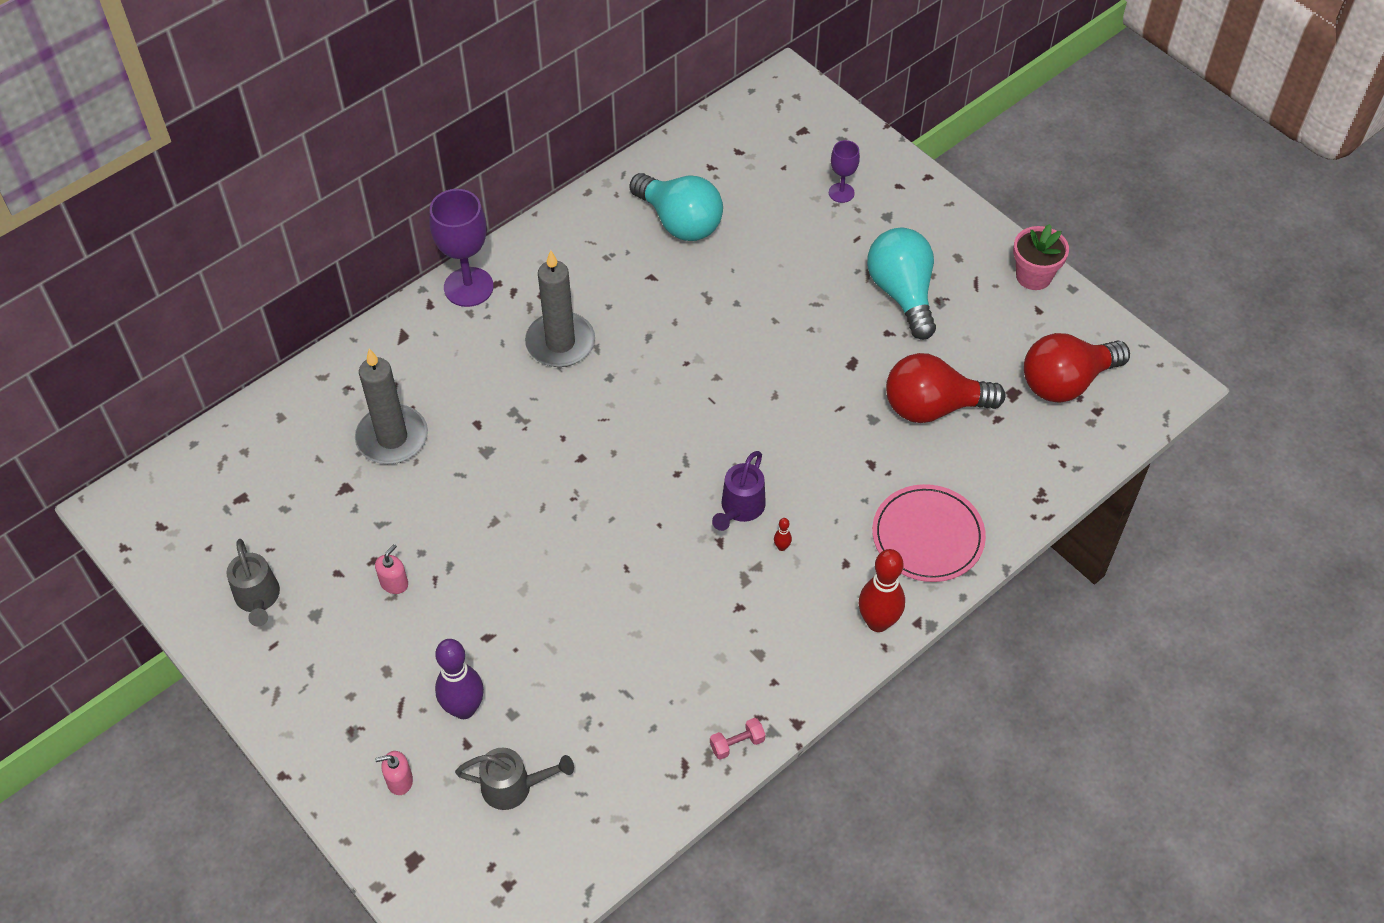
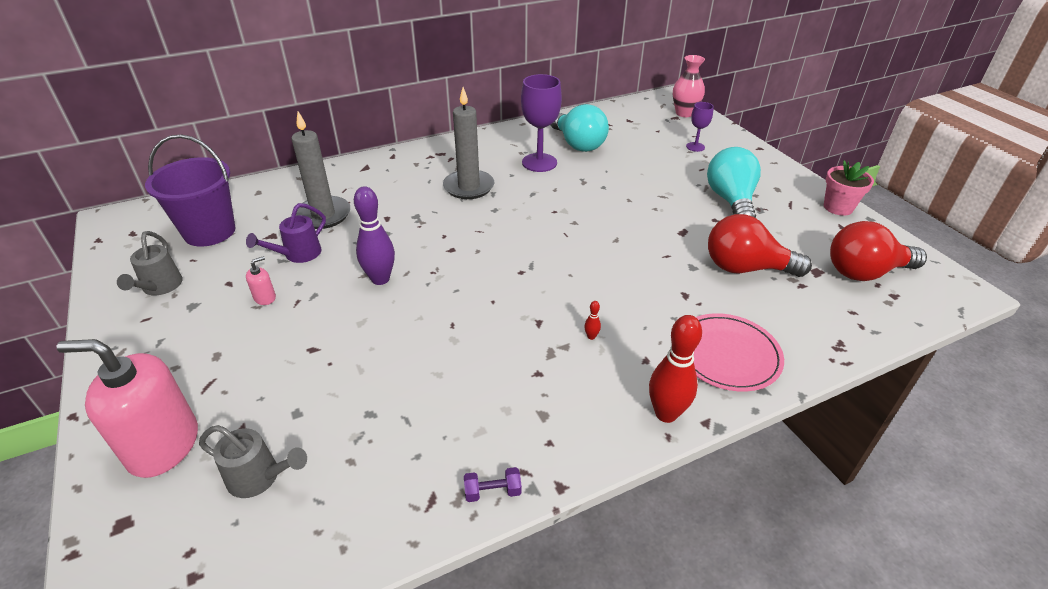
camera: 15 degrees right, 15 degrees down
(260, 500) = (209, 231): none -> purple bucket
(399, 781) = (163, 445): pink soap dispenser -> pink soap dispenser, size x2.45
(464, 709) = (258, 399): purple bowling pin -> purple bowling pin (380, 279)
(468, 287) = (422, 152): purple goblet -> purple goblet (539, 162)
(737, 743) = (492, 491): pink dumbbell -> purple dumbbell
(740, 509) = (564, 303): purple watering can -> purple watering can (298, 254)
(814, 118) = (684, 113): none -> pink vase

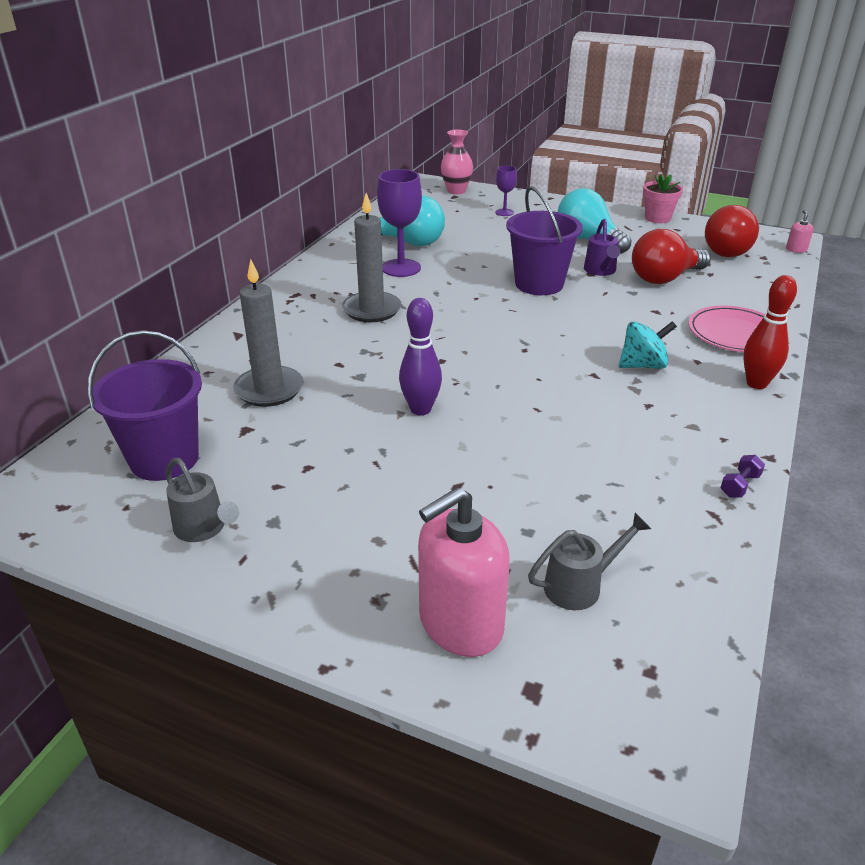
camera: 40 degrees left, 5 degrees down
(265, 298) = (339, 476): pink soap dispenser -> pink soap dispenser (796, 249)
(298, 254) = (305, 430): purple watering can -> purple watering can (600, 271)
(591, 336) = (643, 365): red bowling pin -> turquoise spinning top
(622, 222) = (539, 284): none -> purple bucket

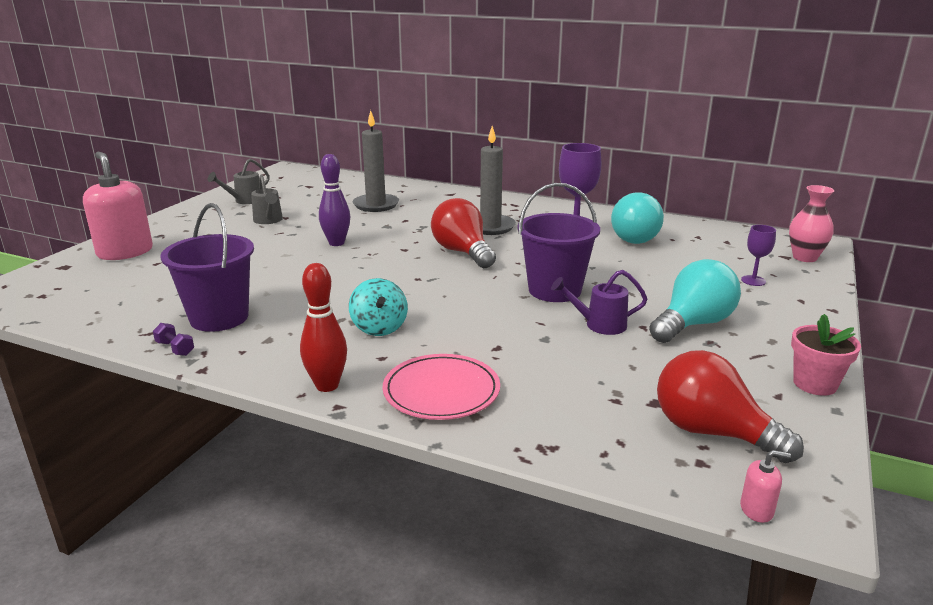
camera: 90 degrees right, 10 degrees down
(164, 459) = (310, 189): purple bucket -> purple bucket (219, 318)
(580, 585) = (123, 282): grey watering can -> grey watering can (268, 220)
(664, 278) = (590, 363): red light bulb -> red light bulb (462, 252)

